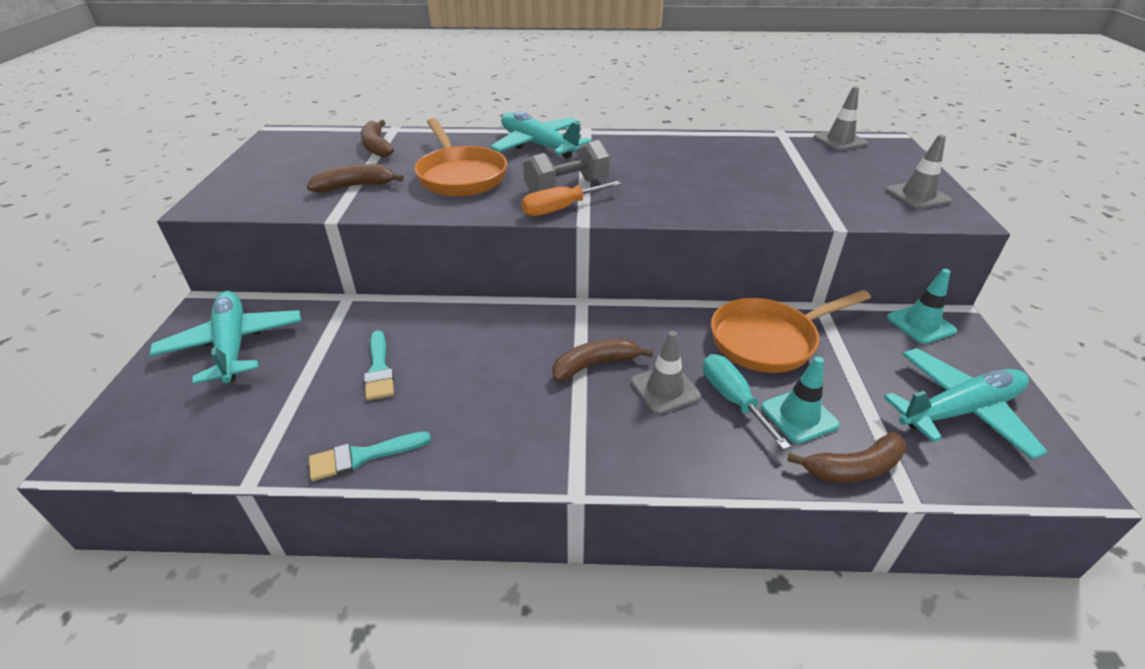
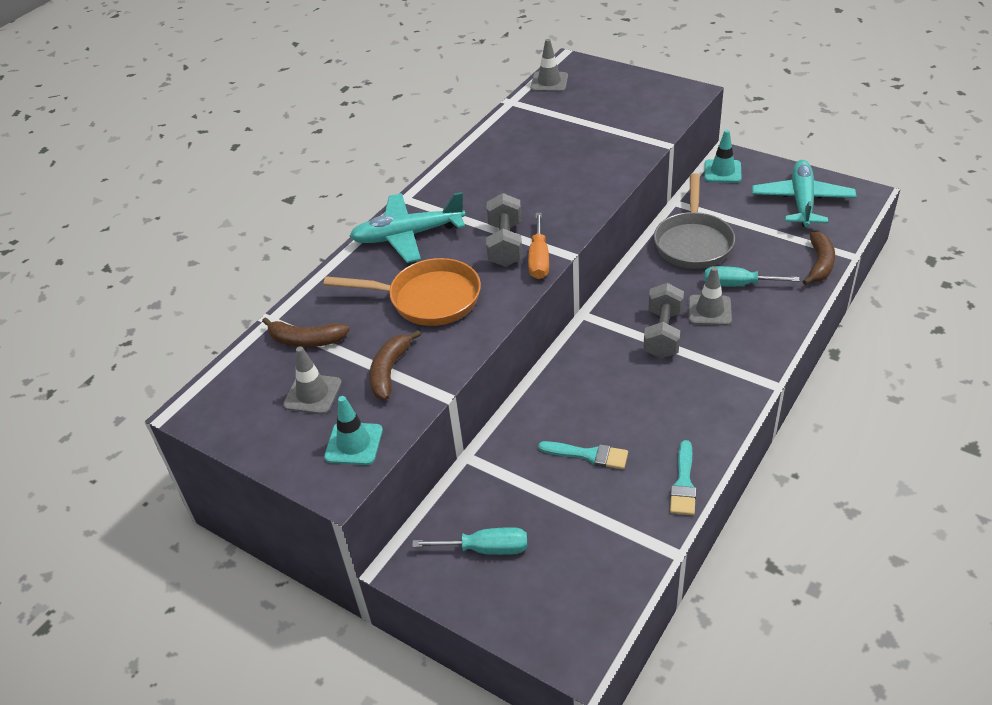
camera: 55 degrees left, 5 degrees up
(233, 345) = (486, 549): turquoise plane -> turquoise screwdriver
(595, 364) = (663, 334): brown banana -> grey dumbbell
(769, 340) = (693, 242): orange pan -> grey pan
(799, 416) = (769, 264): turquoise traffic cone -> turquoise traffic cone (354, 444)
(917, 196) = (655, 94): grey traffic cone -> grey traffic cone (313, 394)

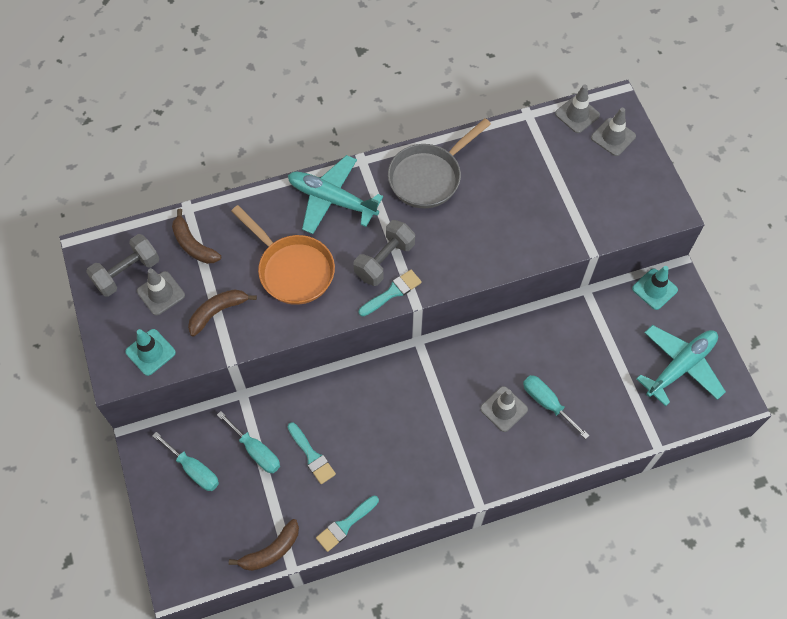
camera: 35 degrees right, 20 degrees up
(531, 489) = (256, 451): none -> turquoise screwdriver
(539, 259) = (392, 292): orange screwdriver -> turquoise brush
(593, 79) = (613, 137): none -> grey traffic cone
(663, 334) = (452, 402): grey dumbbell -> grey dumbbell (127, 273)
(693, 242) = (558, 340): grey pan -> grey pan (429, 177)
(819, 264) = (625, 433): brown banana -> brown banana (271, 551)

